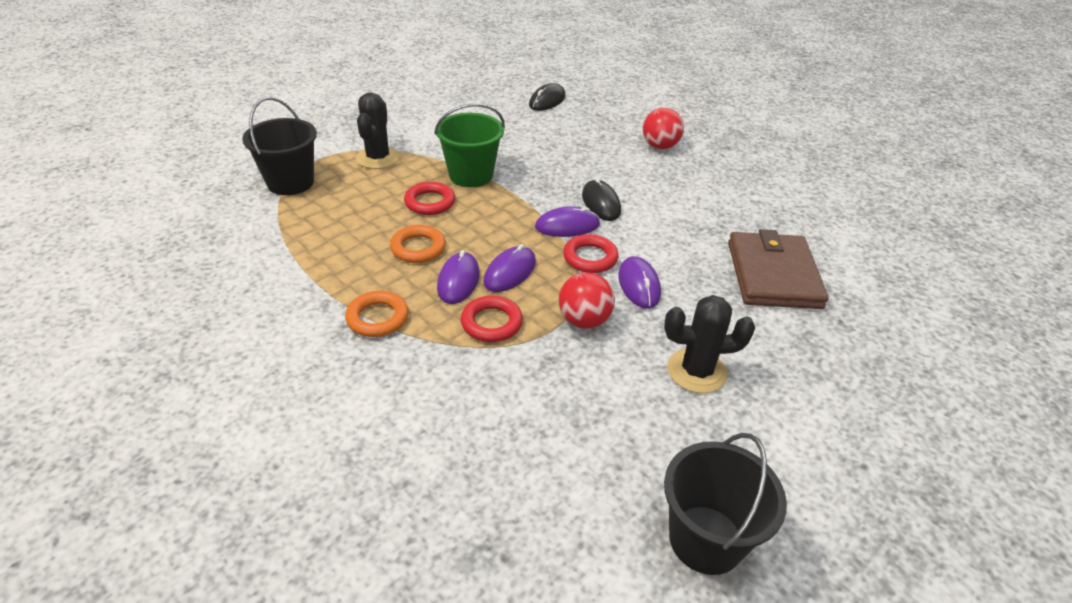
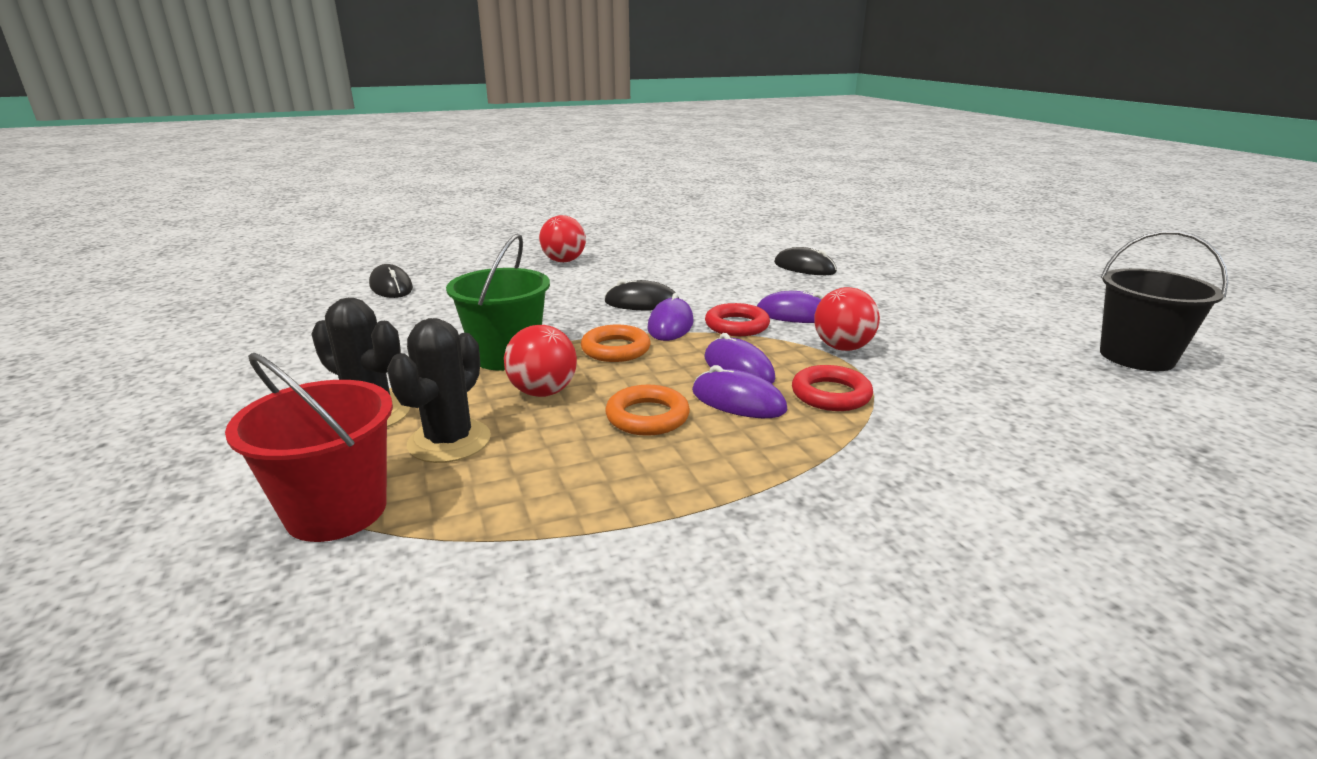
camera: 65 degrees left, 15 degrees down
(290, 182) = (336, 510): black bucket -> red bucket
(377, 318) = (793, 470): orange ring -> orange ring (615, 349)
(430, 202) = (543, 392): red ring -> red ball
(696, 371) = (928, 318): black cactus -> black cactus (449, 441)
(773, 274) = (804, 267): brown wallet -> black mouse

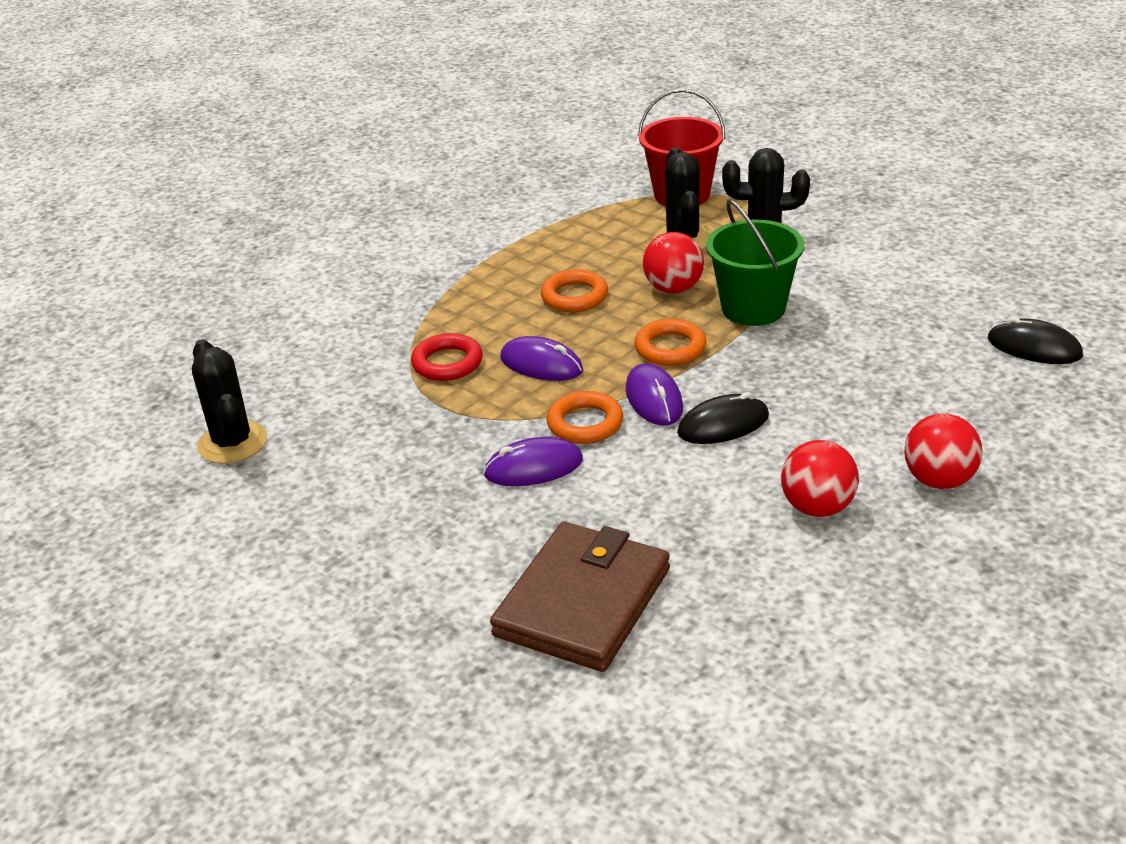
camera: 155 degrees right, 10 degrees up
(736, 325) = (585, 423): red ring -> orange ring
(738, 401) = (518, 331): purple mouse -> none
(804, 267) = (583, 601): black mouse -> brown wallet
(842, 348) = (458, 427): red ball -> red ball (817, 507)
(1074, 389) = (232, 443): none -> black cactus
(1136, 357) = (146, 521): black bucket -> none

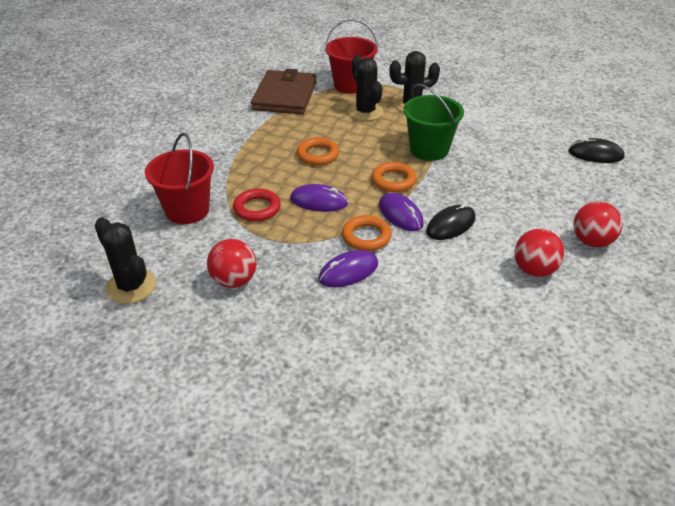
camera: 20 degrees left, 5 degrees up
(350, 353) = (187, 210): none -> red bucket
(583, 601) = (427, 360): brown wallet -> brown wallet (285, 96)
(673, 288) = (376, 143): red ball -> red ball (234, 280)

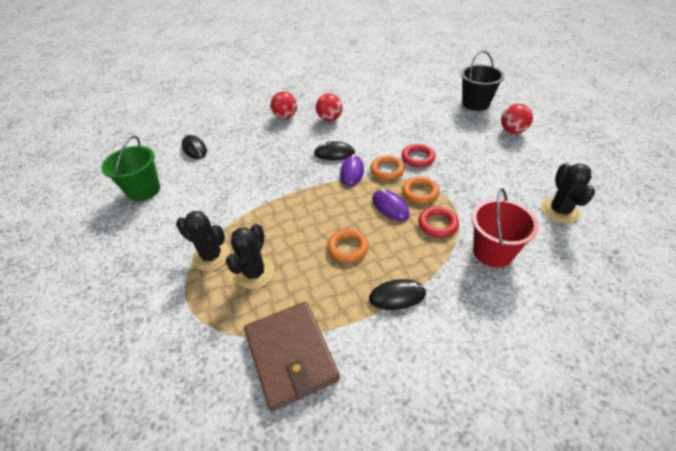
camera: 135 degrees left, 5 degrees up
(234, 280) = (488, 183): red ball -> red ball (512, 131)
(246, 147) = (397, 296): none -> black mouse
(285, 96) = (291, 355): brown wallet -> brown wallet turned 75 degrees counterclockwise
(348, 271) = (417, 158): purple mouse -> red ring
(350, 85) = (214, 324): red bucket -> none
(362, 447) = (476, 103): none -> black bucket
(393, 180) = (325, 195): orange ring -> orange ring (420, 192)
(429, 150) = (269, 205): green bucket -> green bucket (144, 190)

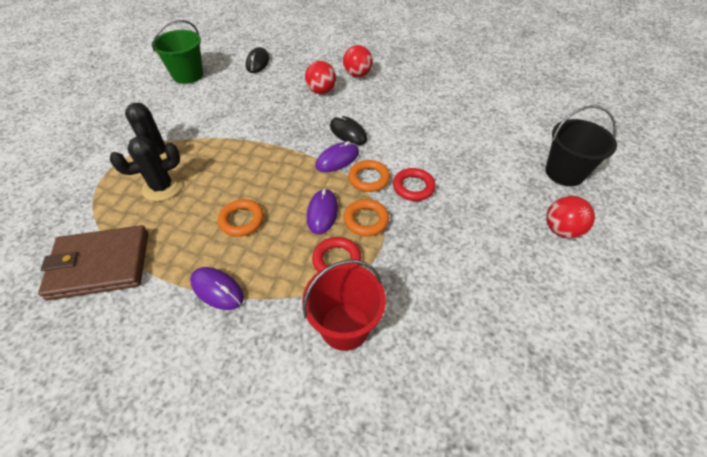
camera: 40 degrees right, 5 degrees up
(291, 355) = (100, 265): brown wallet -> brown wallet turned 60 degrees clockwise
(330, 119) = (390, 99): red ball -> red ball (321, 91)
(397, 296) = (217, 289): black mouse -> purple mouse
(559, 211) = (476, 351): black cactus -> none

